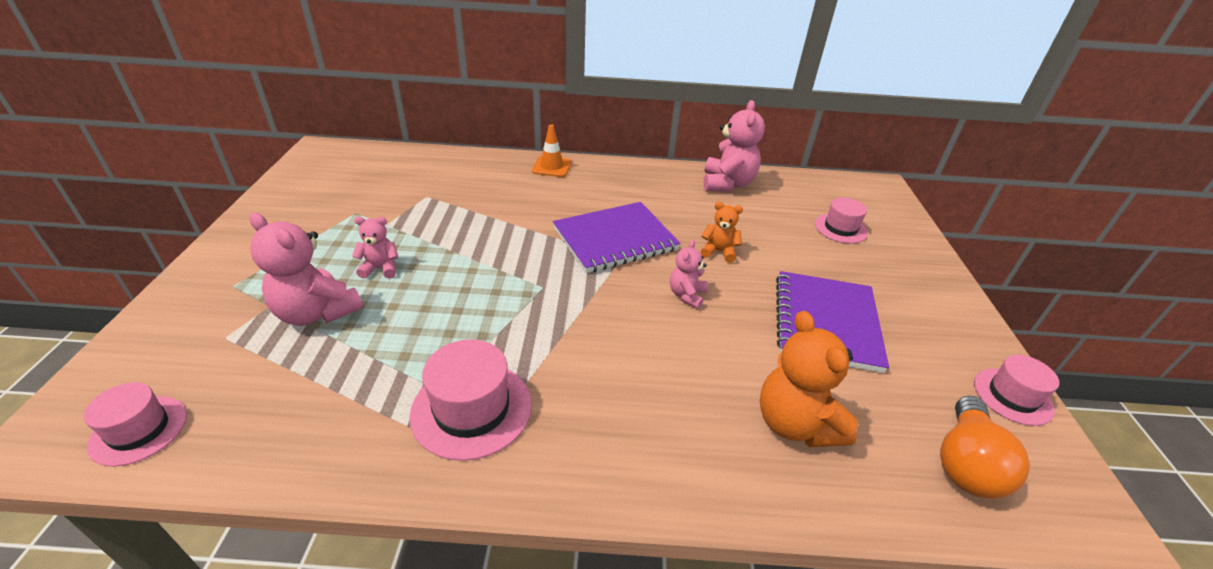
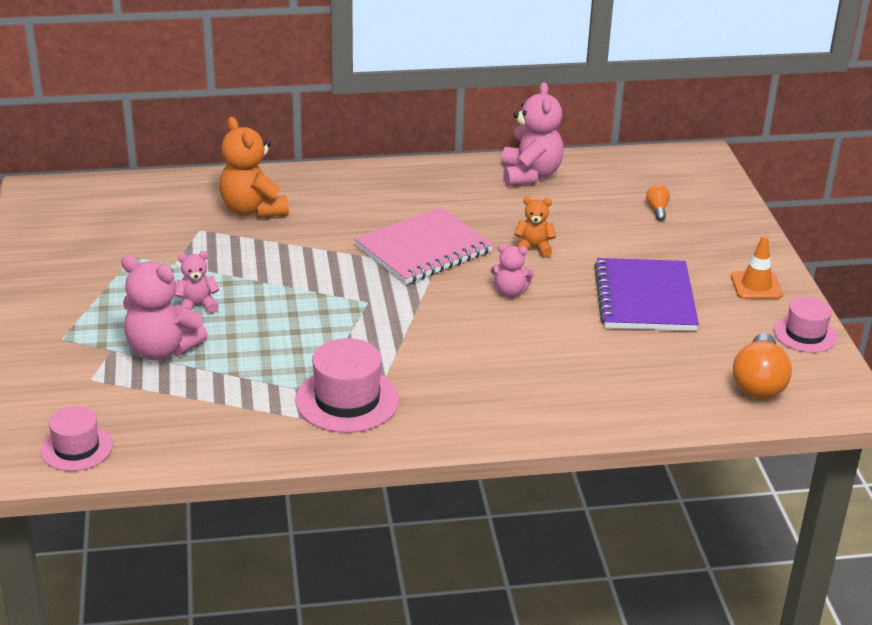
camera: 10 degrees left, 5 degrees down
(551, 167) = (324, 179): orange traffic cone -> orange traffic cone (756, 286)
(615, 239) = (423, 249): purple notebook -> pink notebook
(687, 295) = (510, 292): pink teddy bear -> pink teddy bear turned 90 degrees counterclockwise
(795, 424) = (622, 376): orange teddy bear -> orange teddy bear (253, 210)
(840, 228) = (657, 209): pink hat -> orange light bulb

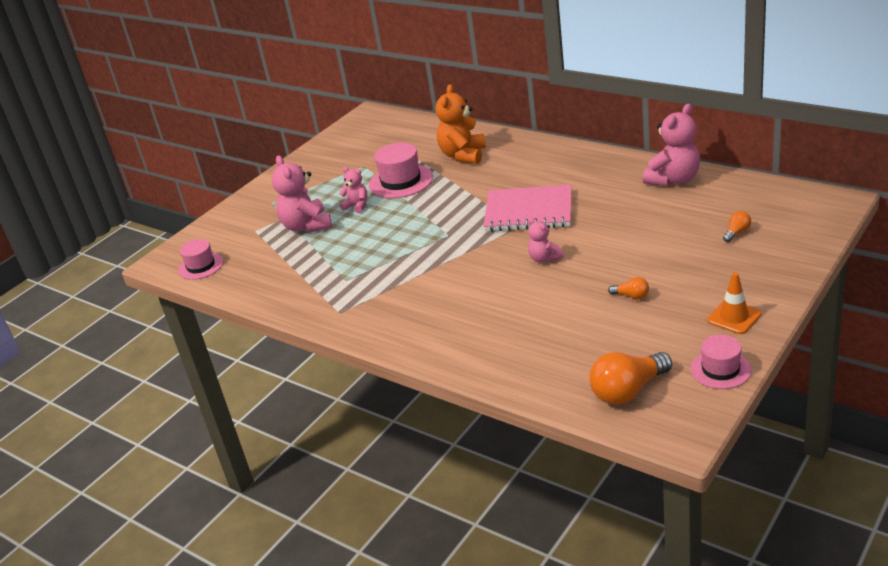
camera: 50 degrees right, 0 degrees up
(347, 400) = (355, 292): pink hat -> pink hat (401, 181)
(534, 248) = (602, 233): orange teddy bear -> none
(645, 298) = (631, 296): purple notebook -> orange light bulb

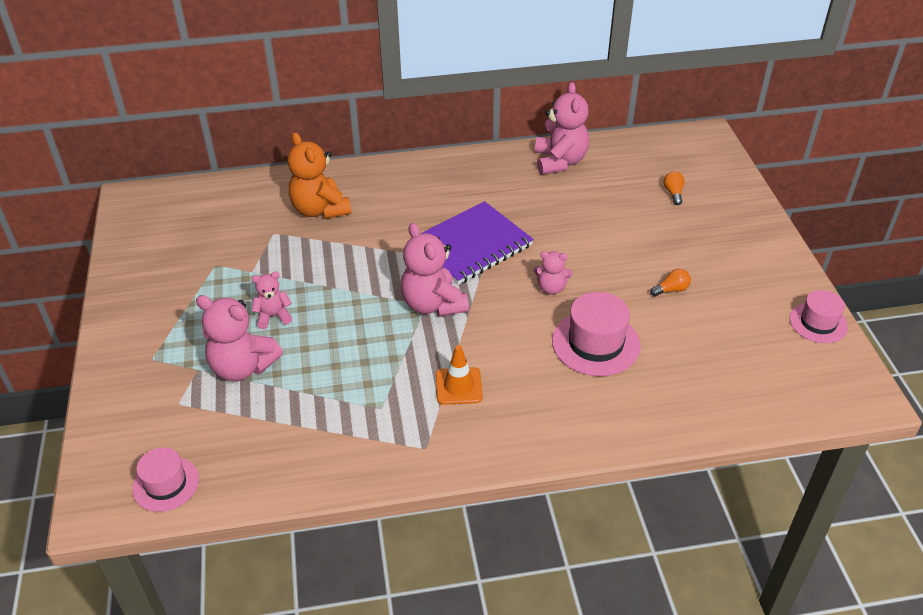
camera: 50 degrees left, 10 degrees up
(401, 181) = (287, 266): pink hat -> pink hat (596, 343)
(454, 237) = (433, 304): none -> pink teddy bear
(529, 211) = (472, 245): pink notebook -> purple notebook
(628, 391) = (782, 380): orange light bulb -> none
(734, 317) = (768, 271): orange traffic cone -> orange traffic cone (458, 386)

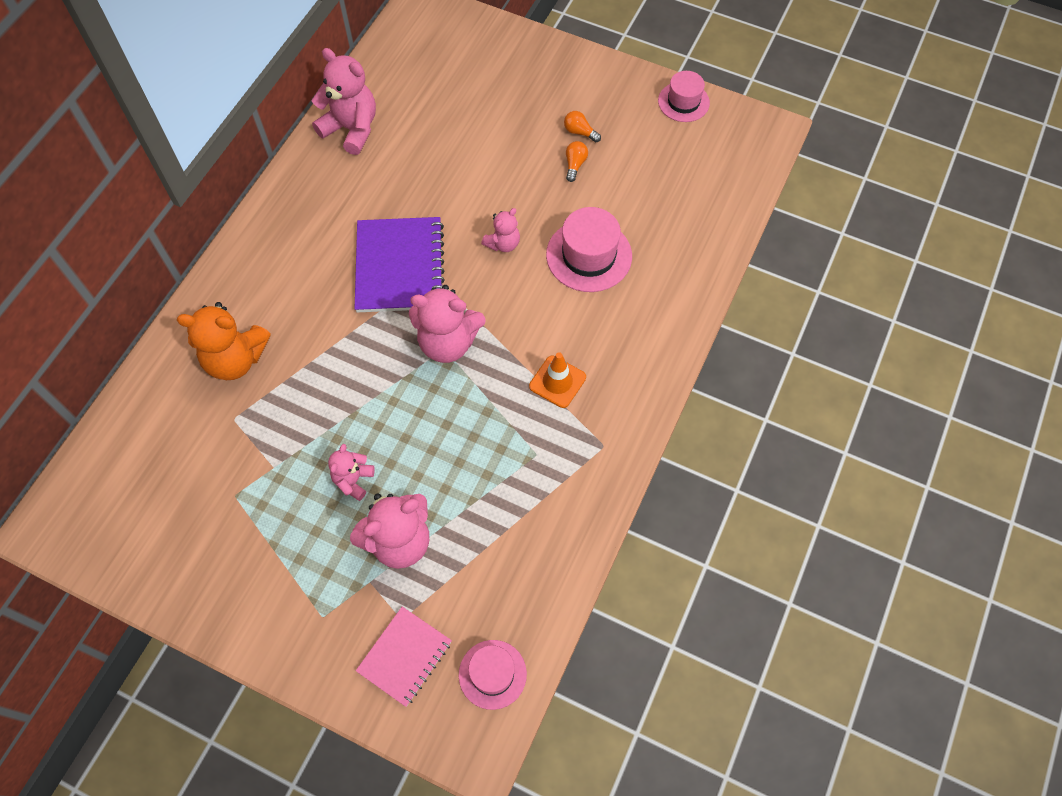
camera: 55 degrees left, 20 degrees up
(148, 422) = (404, 656): none -> pink notebook
(673, 193) = (468, 81): orange light bulb -> orange light bulb (579, 132)

